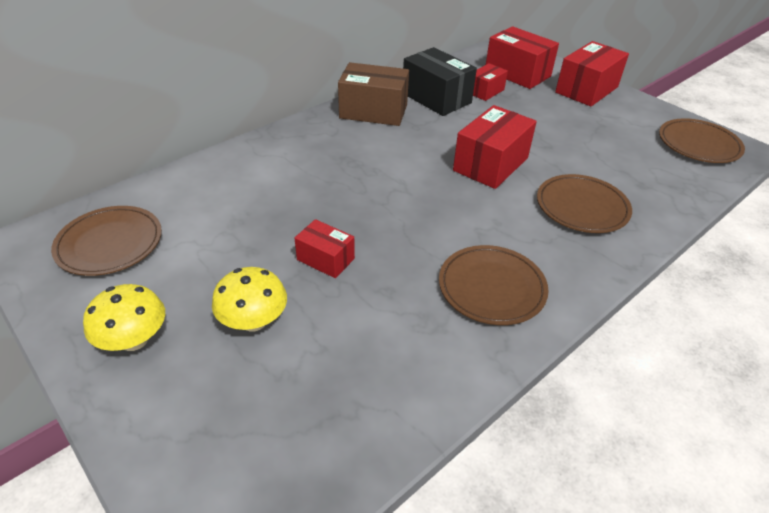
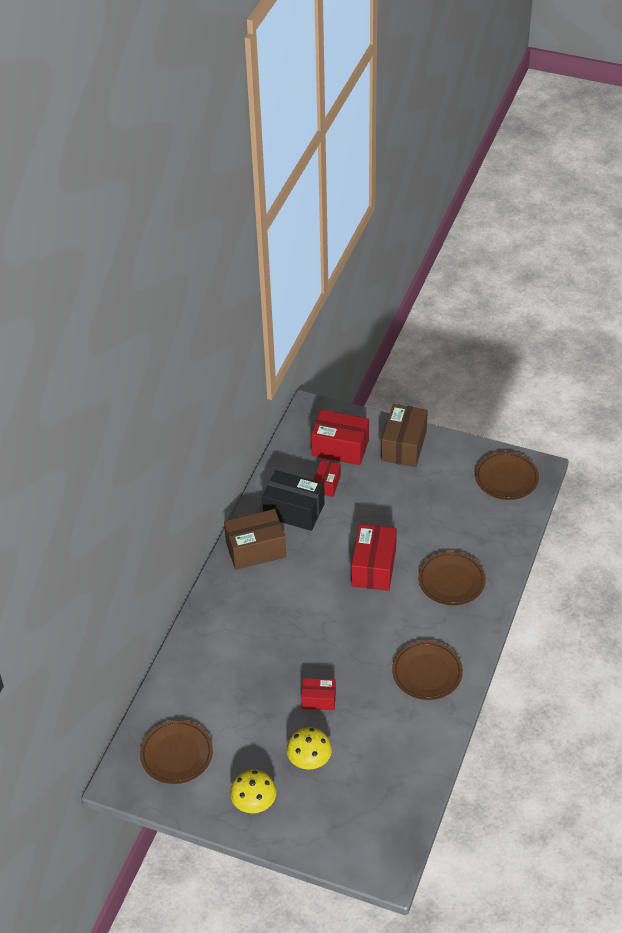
camera: 25 degrees left, 5 degrees up
(586, 90) = (404, 446): red box -> brown box

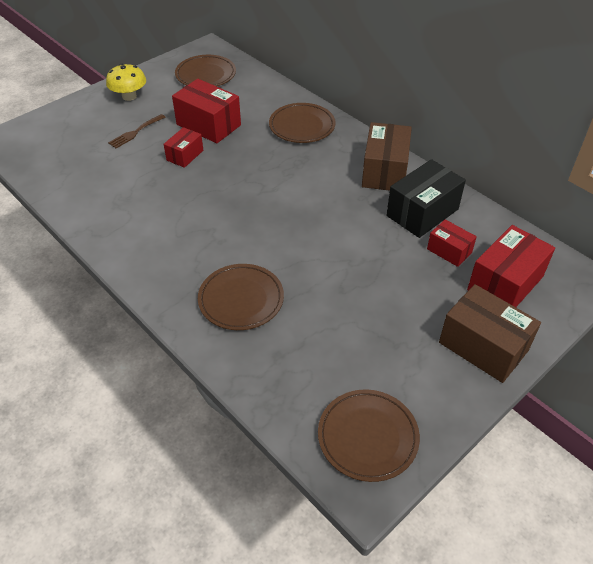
camera: 115 degrees right, 0 degrees up
(309, 759) = (135, 132): yellow mushroom -> brown fork
(373, 567) = (305, 244): red box -> red box (208, 125)
(427, 672) = (148, 232): brown plate -> brown plate (302, 126)

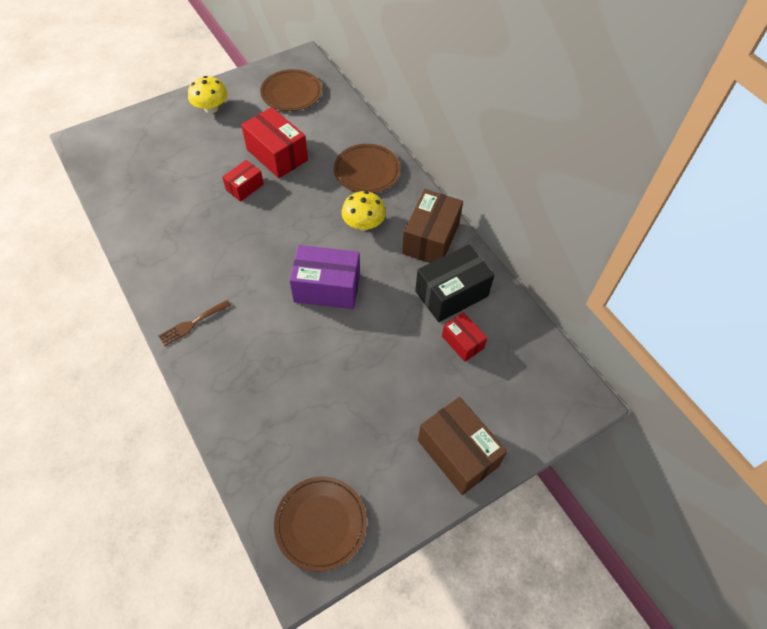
camera: 10 degrees right, 10 degrees up
(135, 132) = (205, 152): brown fork -> brown fork (192, 324)
(241, 299) = (251, 358): brown plate -> none
(298, 226) = (327, 288): none -> purple box
(315, 168) = (363, 224): none -> yellow mushroom
(505, 283) = (504, 388): red box -> none

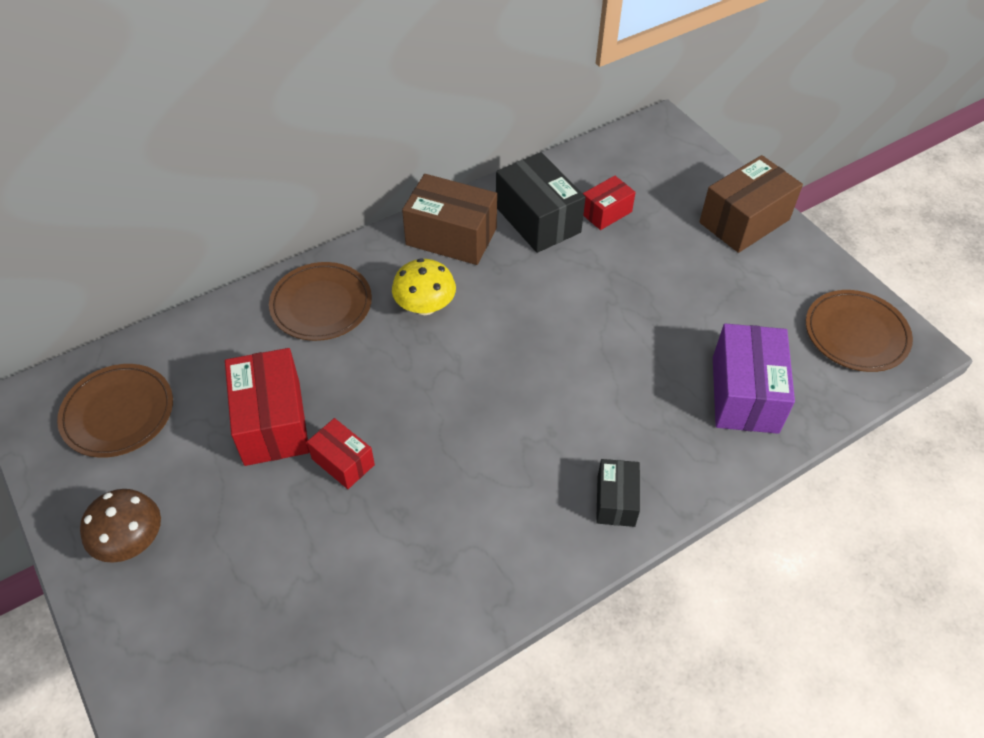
camera: 90 degrees left, 5 degrees down
(192, 324) = (616, 501): brown fork -> black box
(211, 108) = (131, 541): yellow mushroom -> brown mushroom
(277, 155) = (272, 422): red box -> red box turned 60 degrees counterclockwise
(327, 288) = (538, 343): purple box -> purple box (745, 394)

